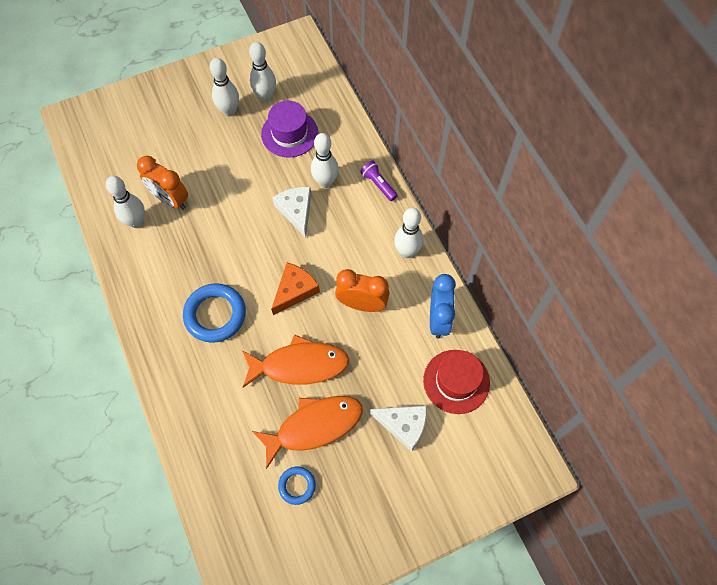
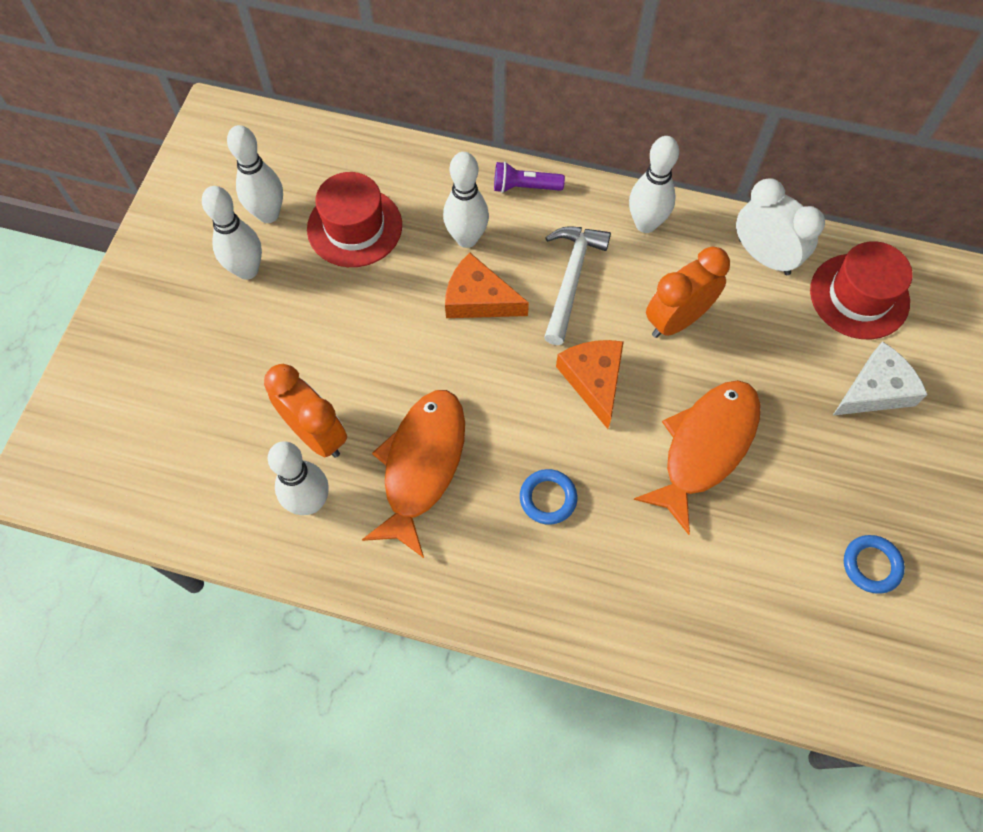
camera: 50 degrees left, 0 degrees up
(170, 199) = (316, 434): orange clock -> orange clock turned 120 degrees counterclockwise
(215, 315) = (548, 498): blue ring -> blue ring, size x0.54
(289, 133) = (354, 227): purple hat -> red hat
(296, 211) = (478, 299): white cheese -> orange cheese
(314, 426) = (804, 489): orange fish -> orange fish (421, 465)
(343, 242) = (571, 279): none -> white hammer
(438, 319) = (764, 257): blue clock -> white clock

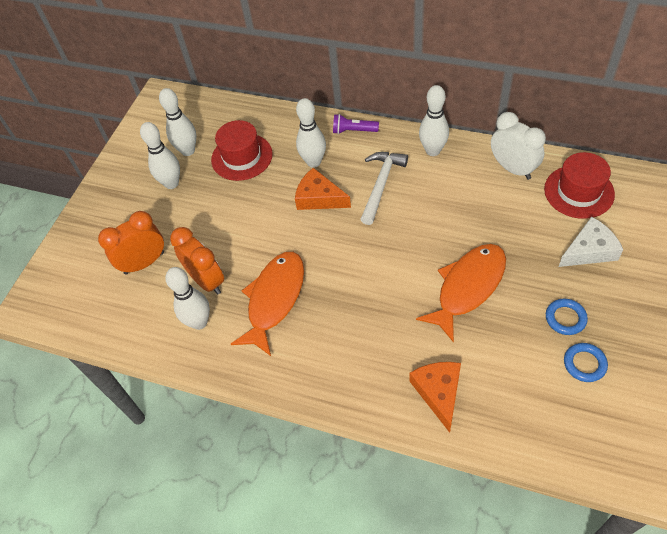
camera: 10 degrees right, 10 degrees down
(548, 498) = (358, 320): blue ring -> blue ring (565, 318)
(593, 380) = (393, 246): orange cheese -> orange cheese (438, 392)
(677, 320) = (451, 208): orange clock -> orange clock (144, 263)

